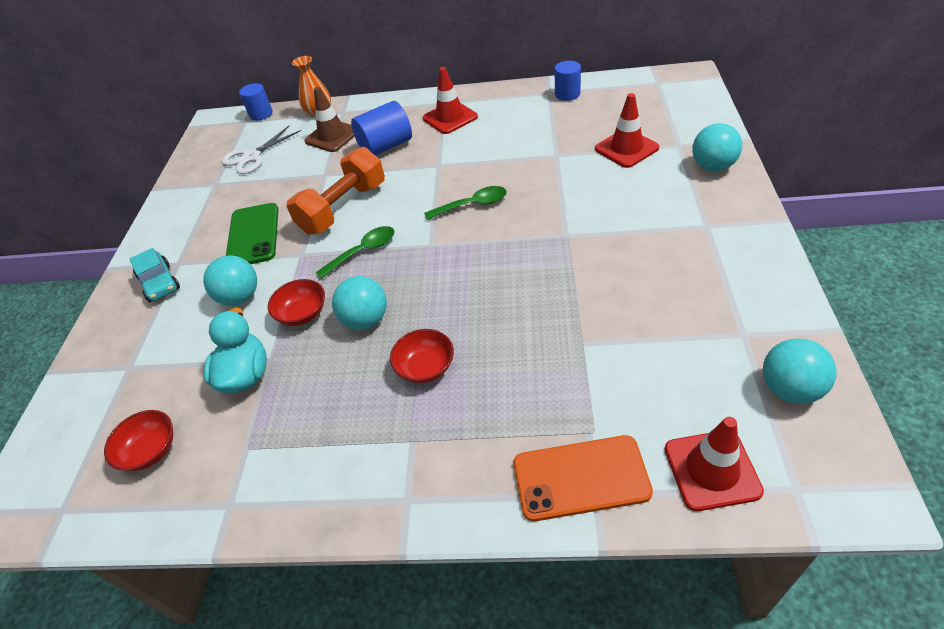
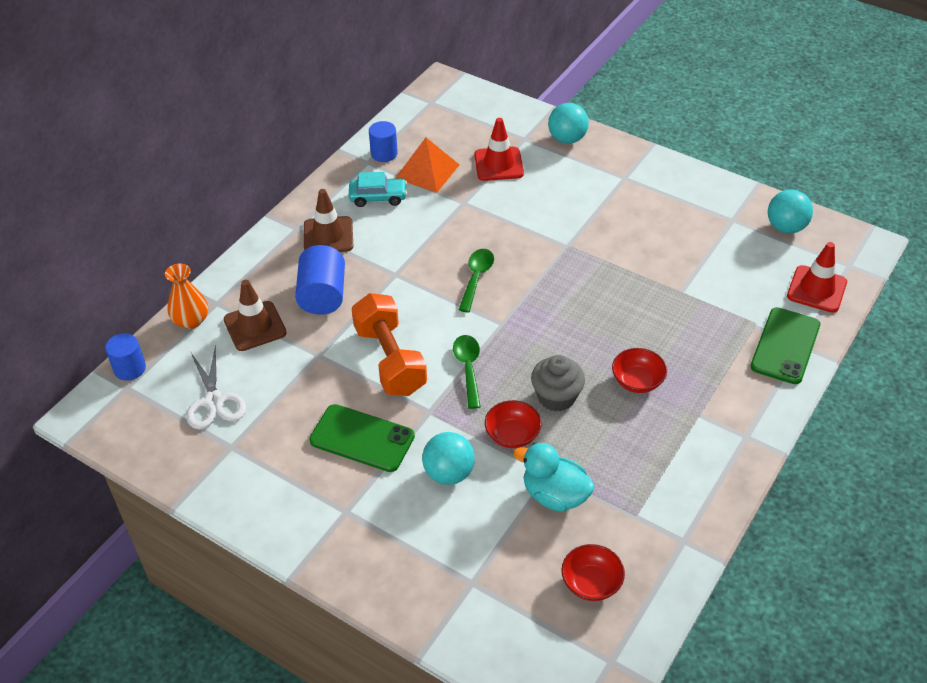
camera: 65 degrees left, 0 degrees up
(159, 283) = (364, 533): turquoise car -> turquoise car (378, 197)
(366, 320) = (556, 397): turquoise ball -> grey cupcake
(450, 118) = (328, 236): red traffic cone -> brown traffic cone
(572, 121) = (427, 171): none -> orange pyramid
(581, 478) = (785, 346): orange phone -> green phone

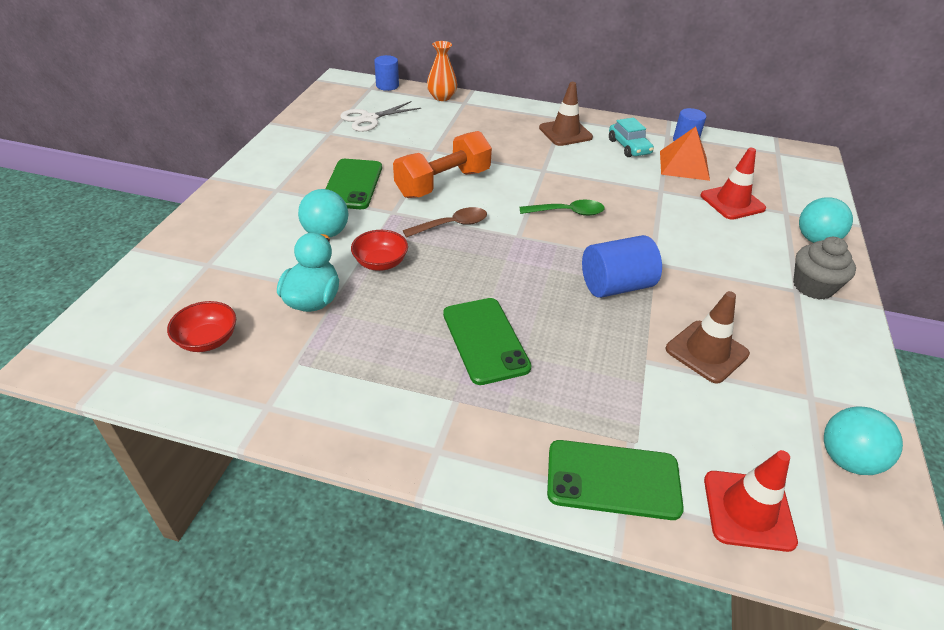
camera: 70 degrees right, 5 degrees down
(255, 326) = (449, 120): brown traffic cone -> brown traffic cone (706, 351)
(322, 295) = (497, 141): blue cylinder -> blue cylinder (616, 286)
(468, 368) = (452, 225): green spoon -> brown spoon
(556, 397) = (439, 284): grey cupcake -> grey cupcake (813, 286)
(637, 381) = (485, 340): red bowl -> green phone

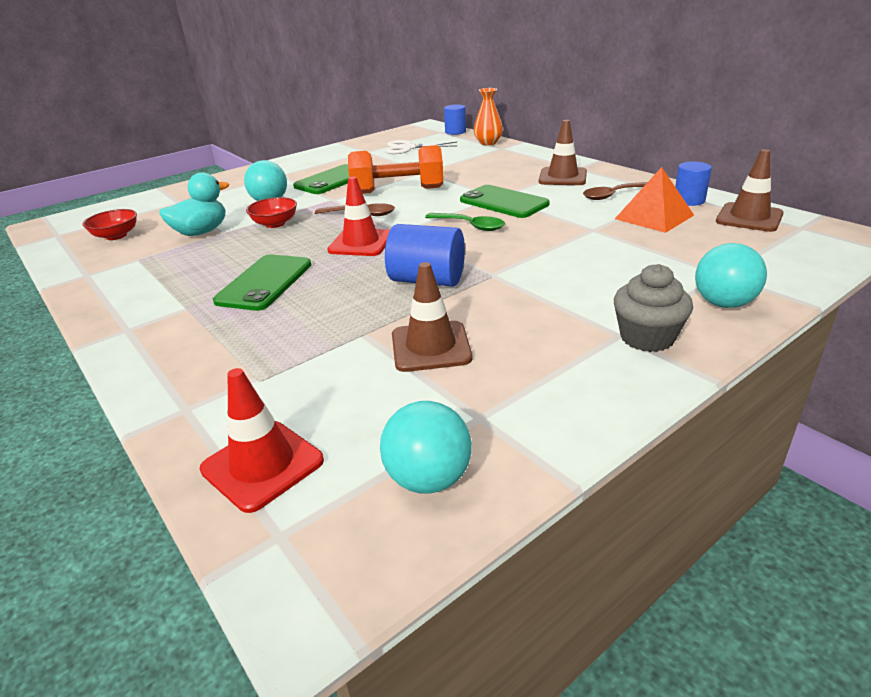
camera: 40 degrees right, 10 degrees down
(613, 480) = (199, 394): green phone -> green phone (503, 202)
(629, 147) = (613, 195): turquoise car -> brown spoon
(732, 202) = (663, 253): red traffic cone -> red traffic cone (361, 243)
(740, 151) = (749, 218): none -> brown traffic cone

